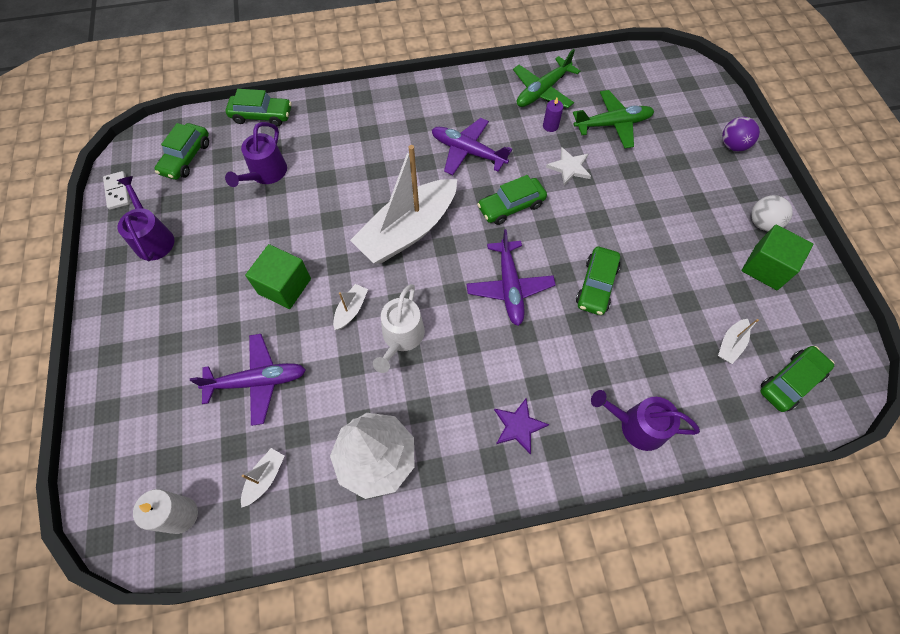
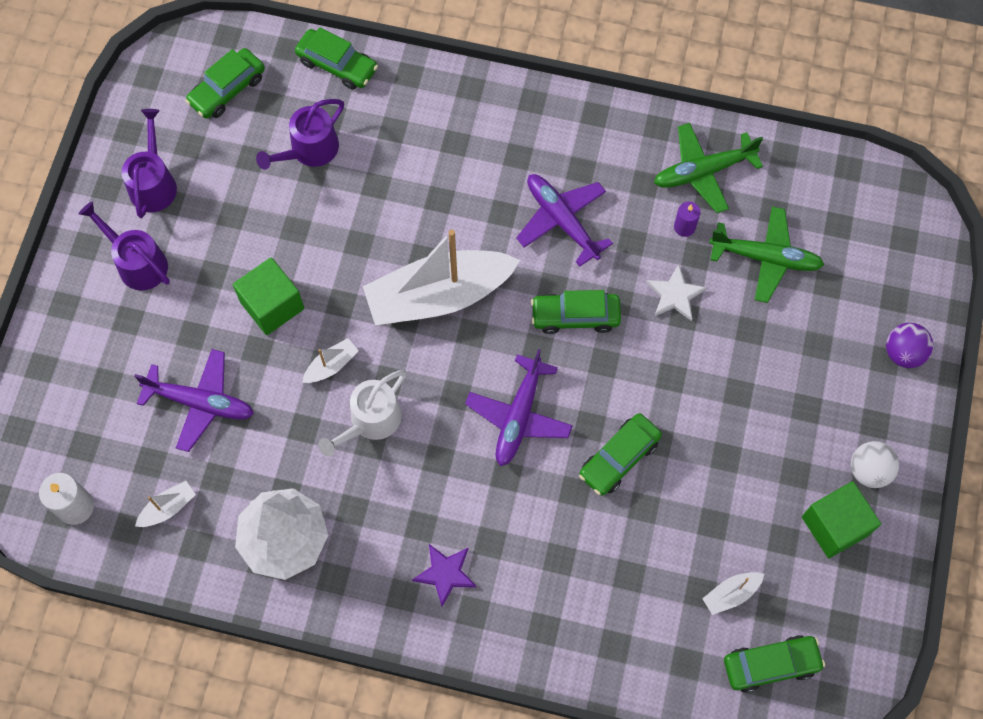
camera: 25 degrees right, 5 degrees up
(117, 191) = (136, 104): white domino -> none
(637, 425) = (571, 631): purple watering can -> purple watering can (138, 263)

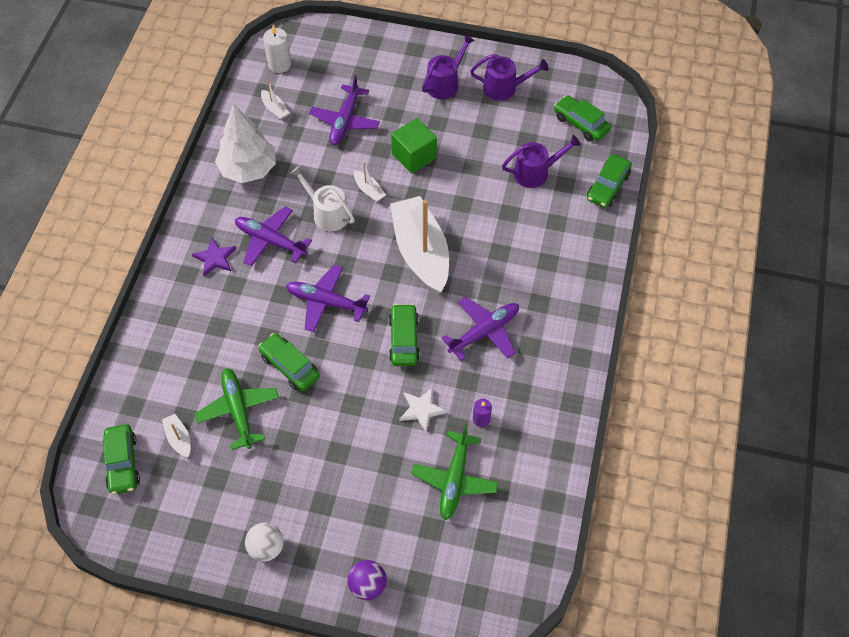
camera: 90 degrees right, 10 degrees down
(309, 150) = (535, 172): purple watering can -> purple watering can turned 120 degrees clockwise
(416, 497) = (270, 241): none -> purple plane
(703, 171) = (532, 436): green plane -> green plane (238, 410)
(835, 526) = (223, 517): green cube -> none

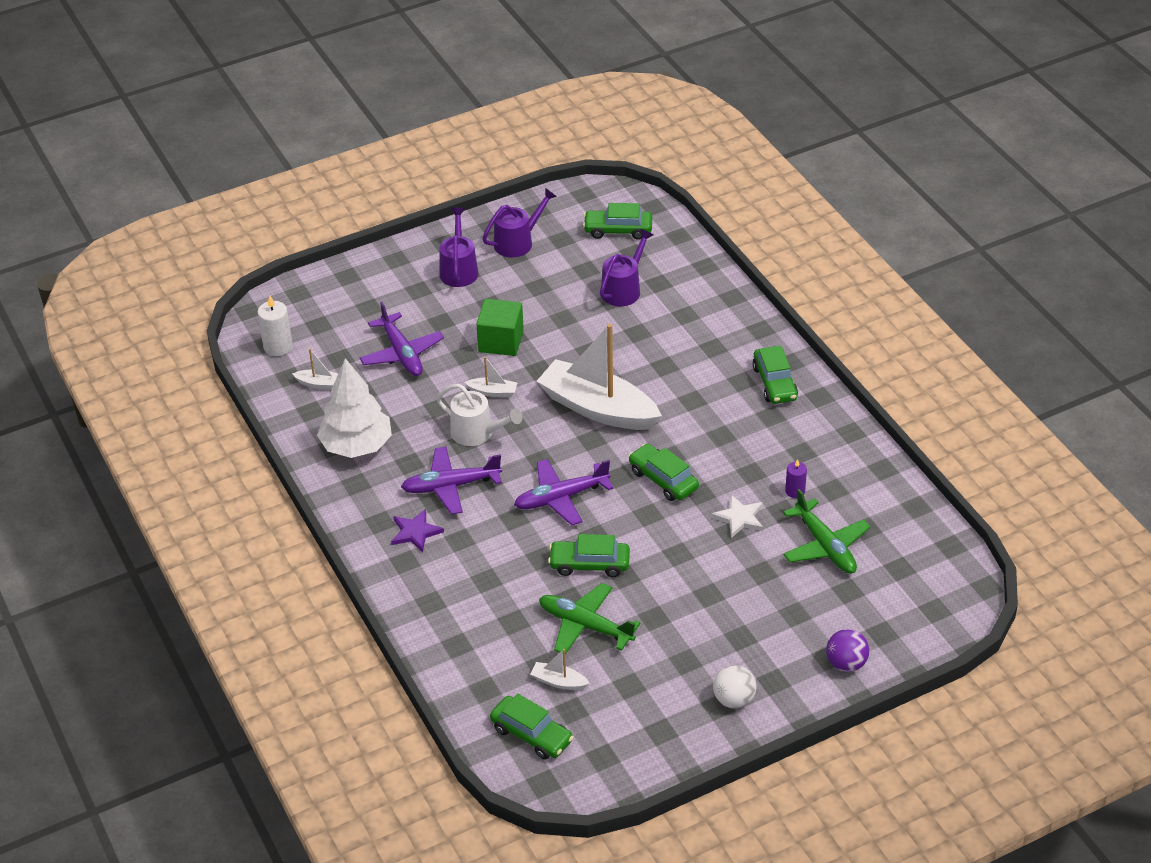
camera: 40 degrees left, 15 degrees down
(327, 213) = (477, 433): white watering can -> white watering can turned 150 degrees counterclockwise
(484, 332) = (722, 430): purple plane -> none
(608, 186) = (696, 263): green car -> green car (774, 383)

